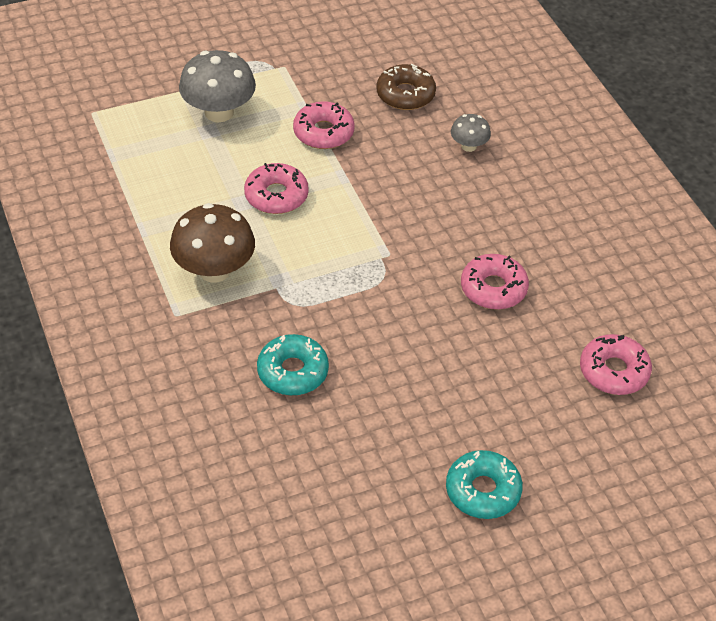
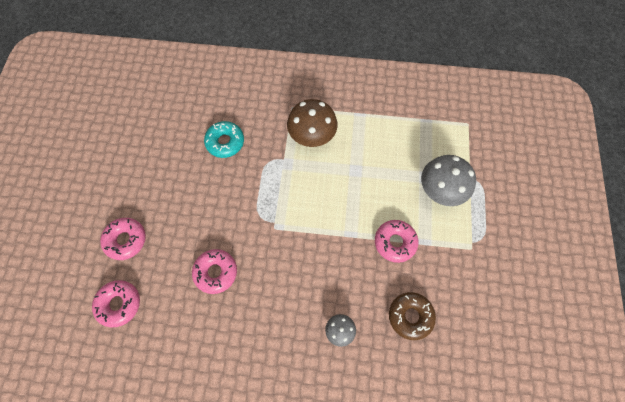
camera: 120 degrees right, 20 degrees up
(276, 196) = (352, 190): pink donut -> pink donut (126, 240)
(483, 491) = (103, 191): turquoise donut -> none

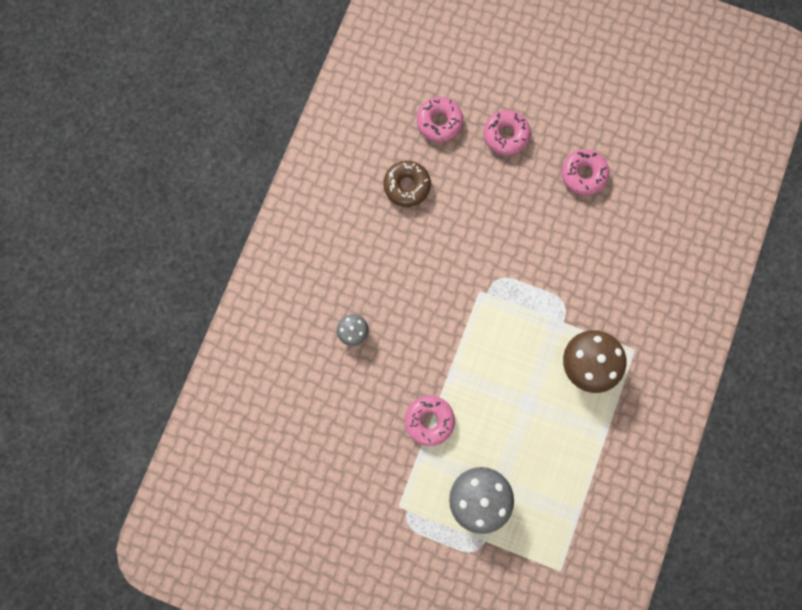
camera: 105 degrees right, 10 degrees up
(216, 272) = (446, 220): pink donut -> pink donut (583, 174)
(225, 142) = (601, 259): turquoise donut -> none
(410, 316) = (347, 410): brown donut -> brown donut (407, 186)

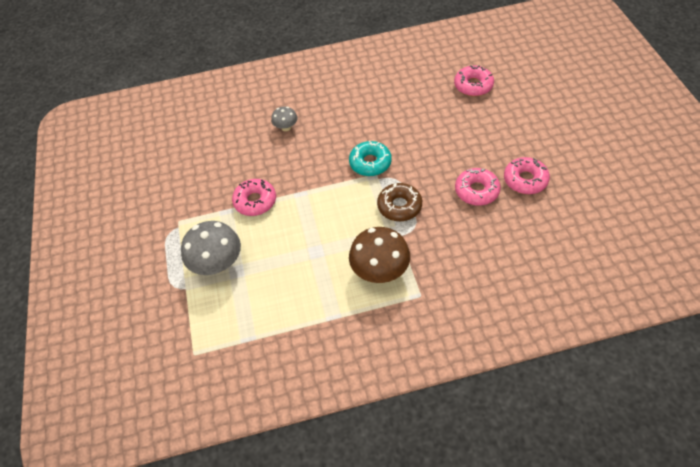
camera: 60 degrees right, 25 degrees down
(407, 186) = (412, 95): brown donut -> brown donut (399, 206)
(463, 287) = (370, 163): none -> turquoise donut
(506, 135) = (503, 122): pink donut -> pink donut (476, 191)

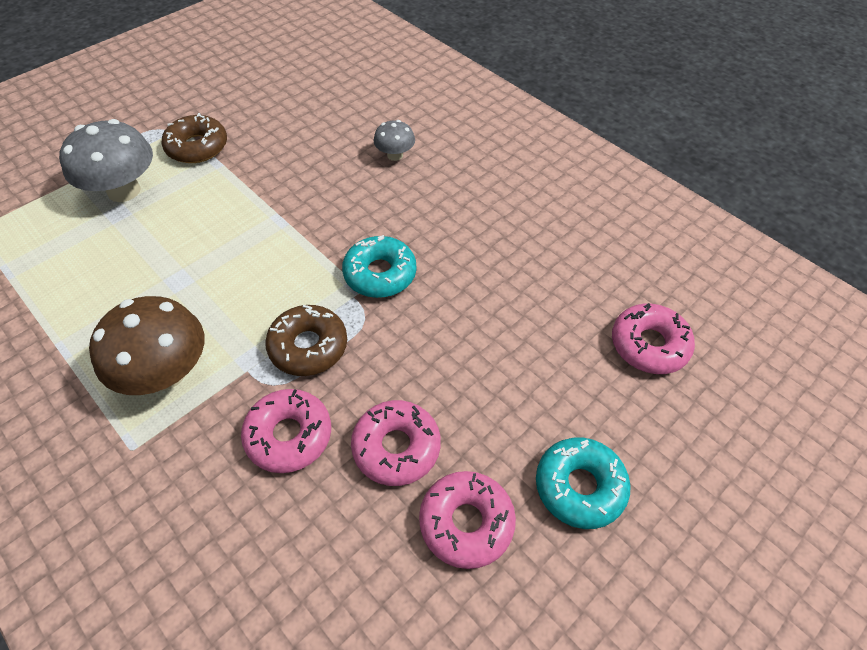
camera: 55 degrees right, 0 degrees up
(204, 217) = (197, 147): none -> brown donut
(255, 201) = (244, 181): pink donut -> pink donut (289, 435)
(528, 138) = (579, 487): none -> turquoise donut

